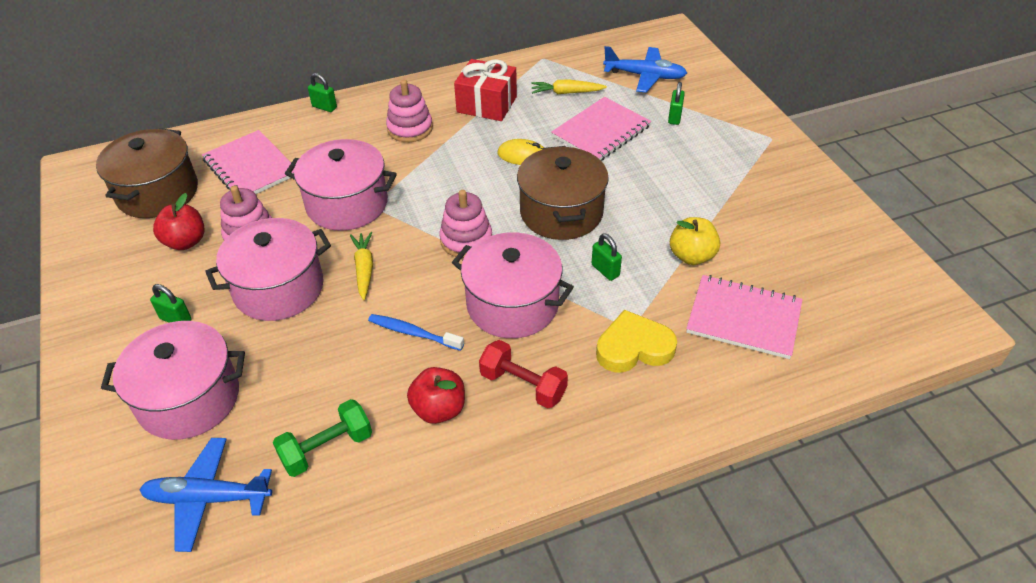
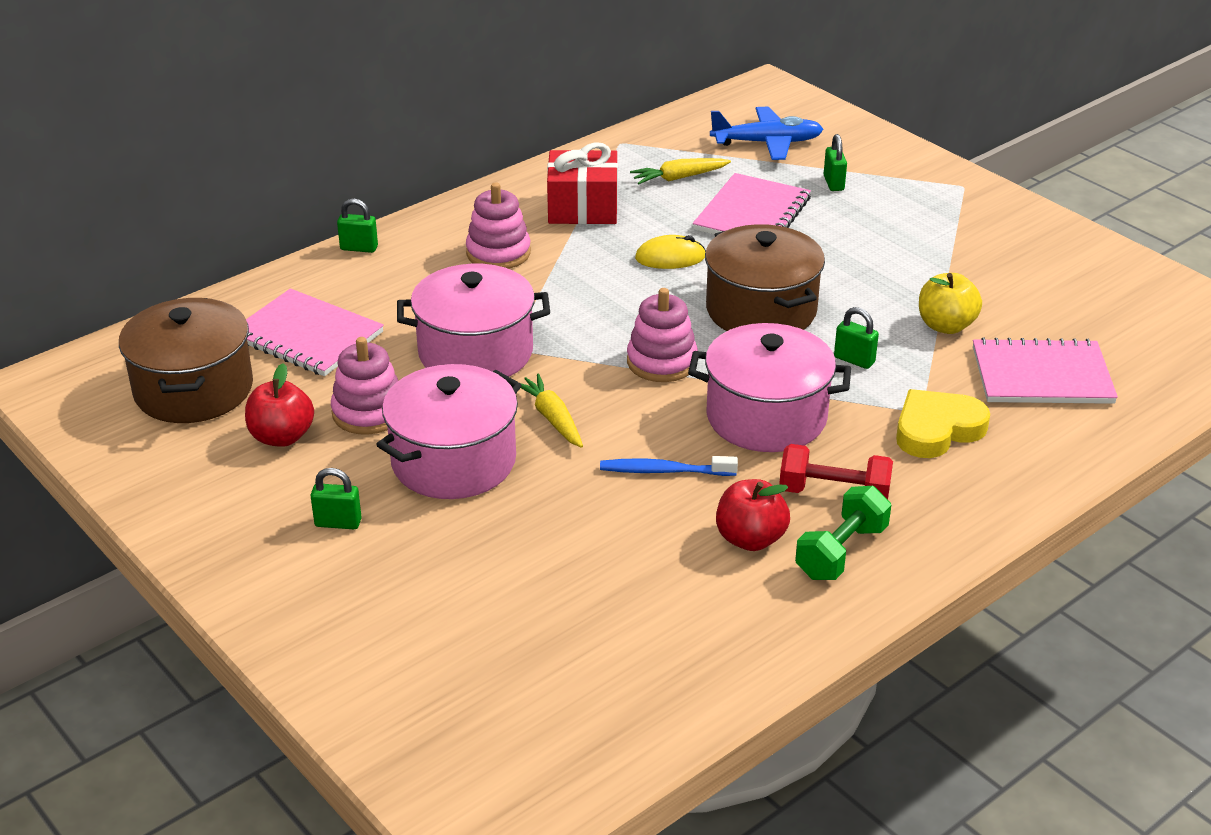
camera: 20 degrees left, 10 degrees down
(189, 398) = (425, 600): pink pot -> none
(207, 498) = (529, 690): blue plane -> none
(327, 448) = (642, 608): green dumbbell -> green dumbbell (841, 552)

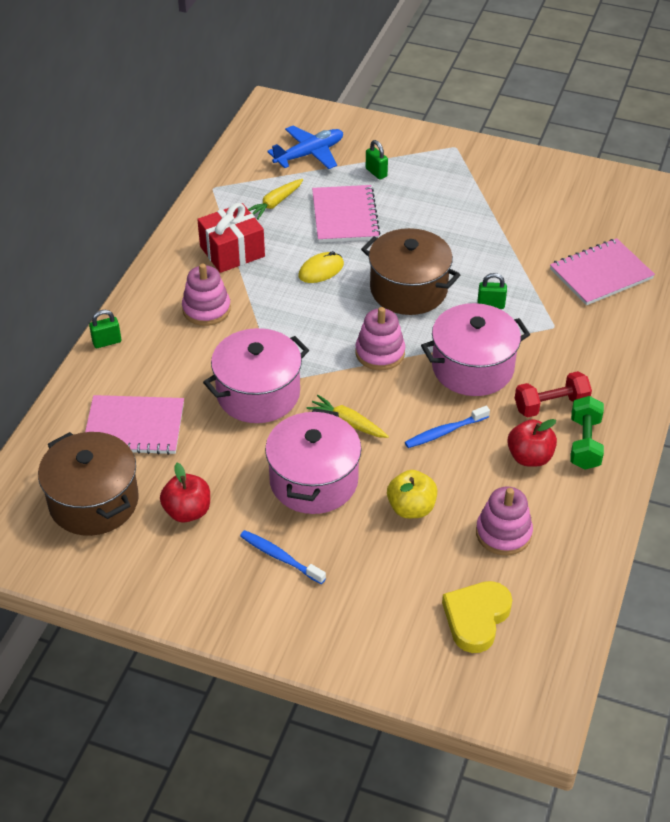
camera: 30 degrees left, 10 degrees up
(338, 523) = (280, 557): green padlock -> blue toothbrush
(369, 412) = (228, 468): pink stacking toy -> pink stacking toy (503, 533)
(937, 429) = (573, 336): yellow heart -> yellow heart (476, 618)
(945, 326) = (523, 259): yellow apple -> yellow apple (411, 508)

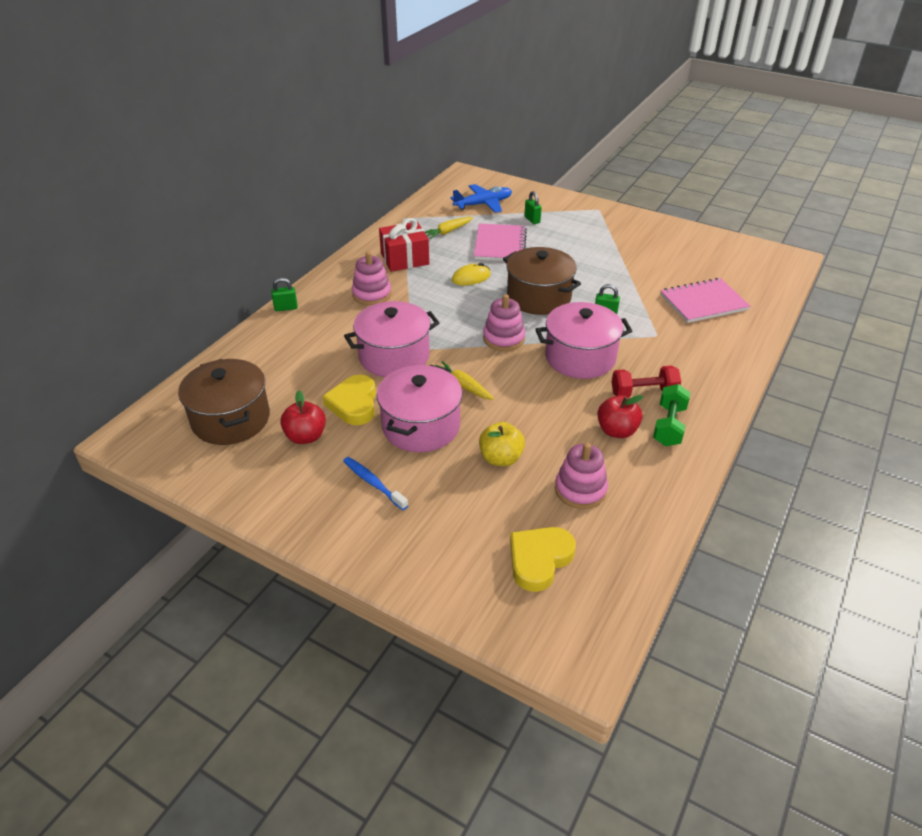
camera: 10 degrees right, 5 degrees down
(134, 427) = (285, 369): pink notebook -> none
(229, 462) = (354, 404): none -> yellow heart
(445, 432) = (545, 402): blue toothbrush -> none

